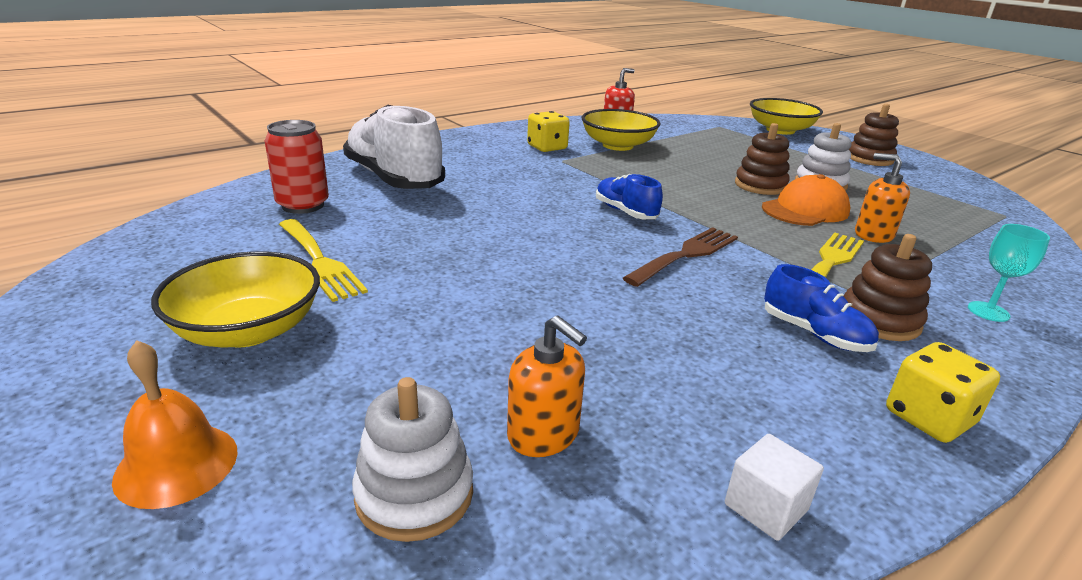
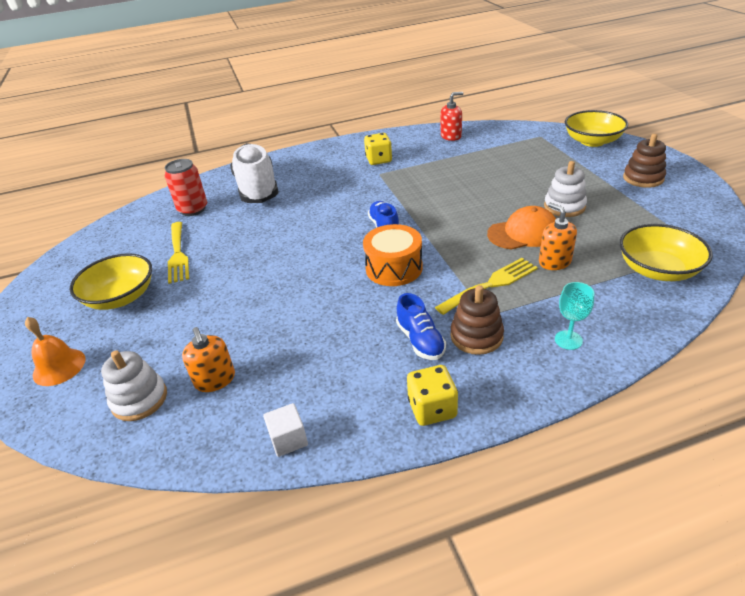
camera: 25 degrees right, 10 degrees up
(618, 145) = (434, 158): yellow bowl -> yellow bowl (657, 270)
(686, 254) = (394, 268): brown fork -> orange drum
(760, 185) = (511, 206): brown stacking toy -> none

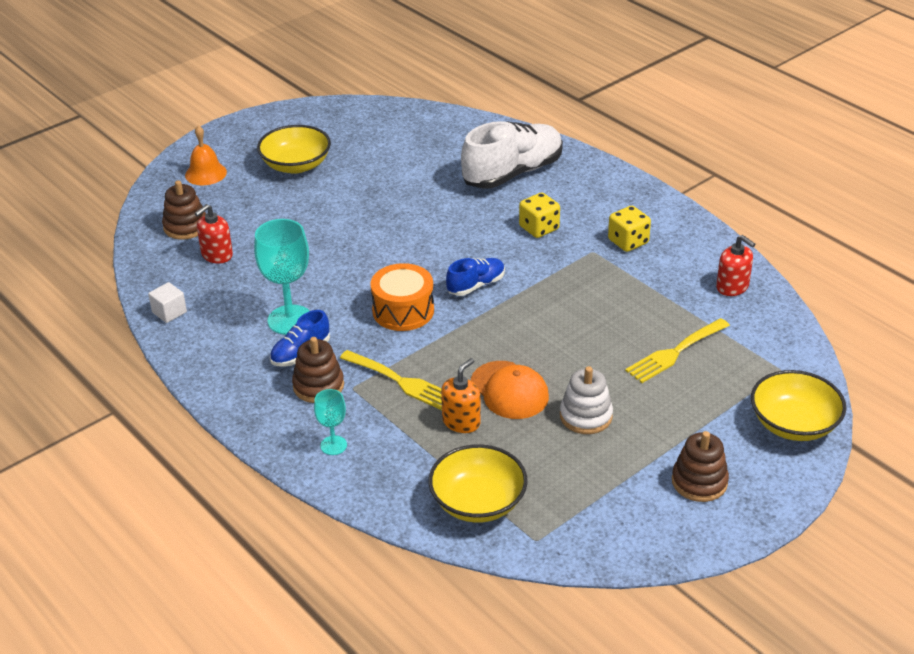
camera: 65 degrees right, 0 degrees up
(139, 399) = (185, 226): white stacking toy -> brown stacking toy
(178, 254) = (370, 169): yellow fork -> yellow fork (675, 352)
(193, 209) = (450, 147): red can -> none
(215, 380) = (217, 255): orange soap dispenser -> red soap dispenser
(364, 340) = (290, 320): none -> turquoise goblet
(432, 409) = (221, 377): yellow dice -> yellow dice (539, 228)

